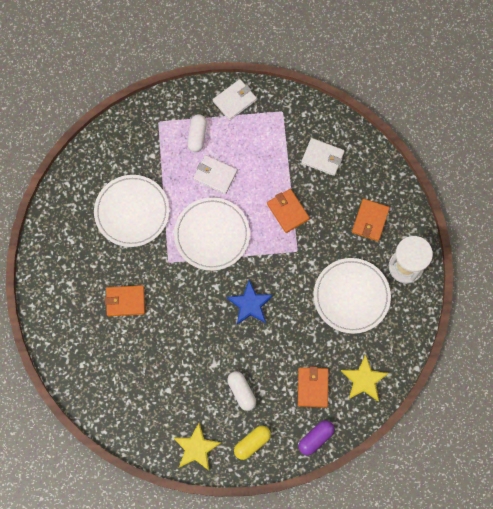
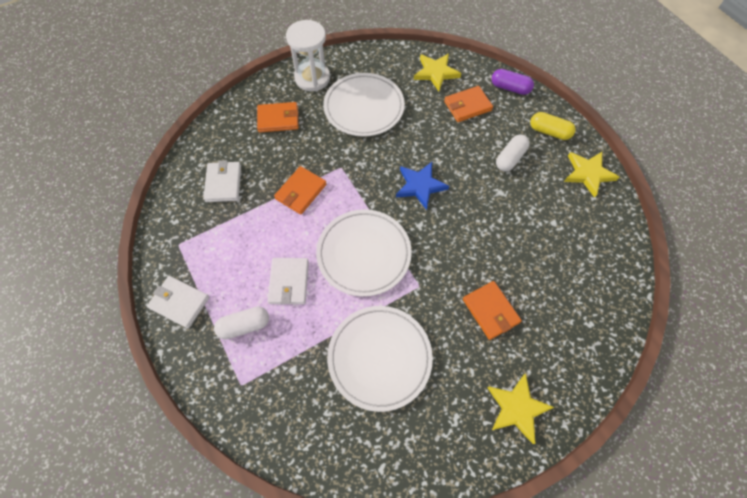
camera: 115 degrees left, 10 degrees down
(57, 281) = (517, 408): none -> yellow star

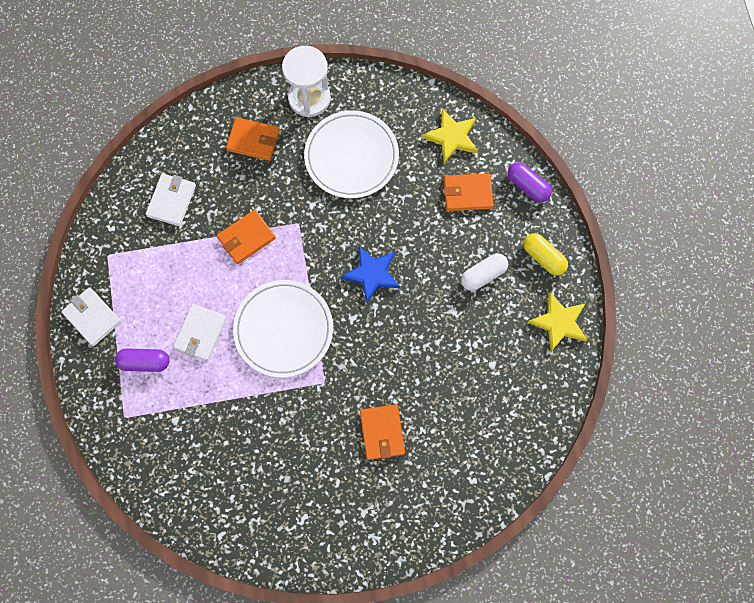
camera: 20 degrees right, 10 degrees up
(244, 326) = (145, 362): white capsule -> purple capsule
(379, 358) = (257, 438): white plate -> none
(517, 408) = (363, 530): yellow star -> none

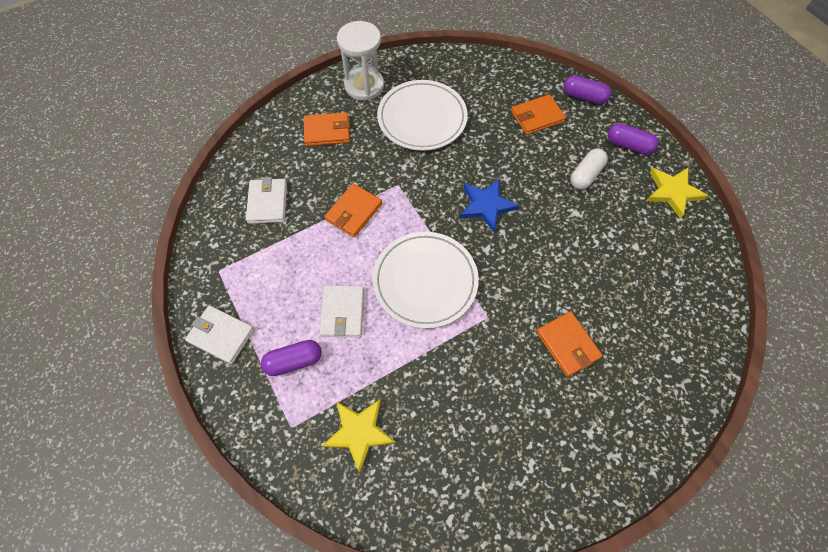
camera: 20 degrees left, 10 degrees down
(452, 137) = (501, 80): yellow star -> yellow star (359, 432)
(543, 257) = (628, 145): yellow capsule -> purple capsule

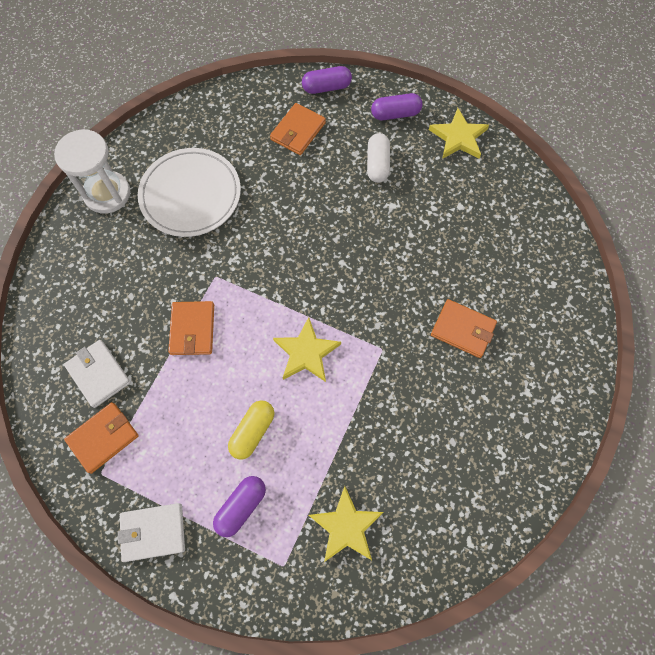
camera: 35 degrees left, 5 degrees up
(327, 131) = (104, 264): orange wallet -> orange wallet (103, 438)
(342, 312) = (252, 431): white wallet -> yellow capsule
(425, 281) = (306, 352): white plate -> yellow star
(486, 205) = (311, 246): blue star -> none

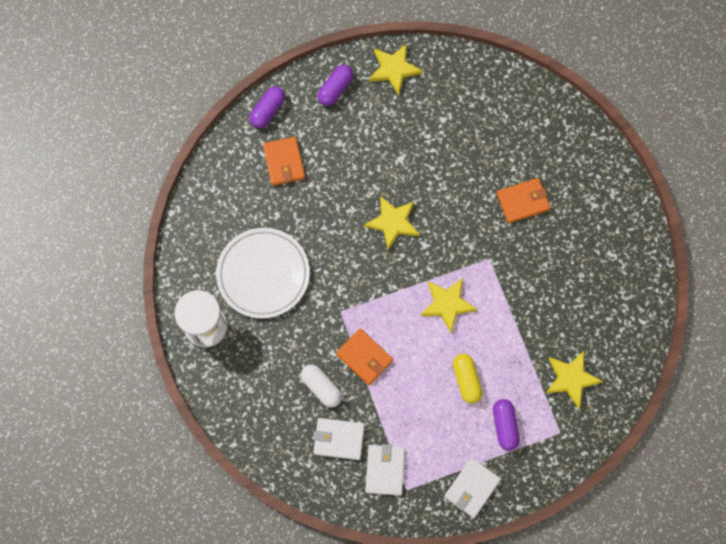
camera: 45 degrees left, 5 degrees up
(103, 438) = (385, 470): orange wallet -> white wallet
(332, 247) = (393, 223): none -> yellow star
(377, 164) = (361, 138): white capsule -> white capsule (321, 387)

